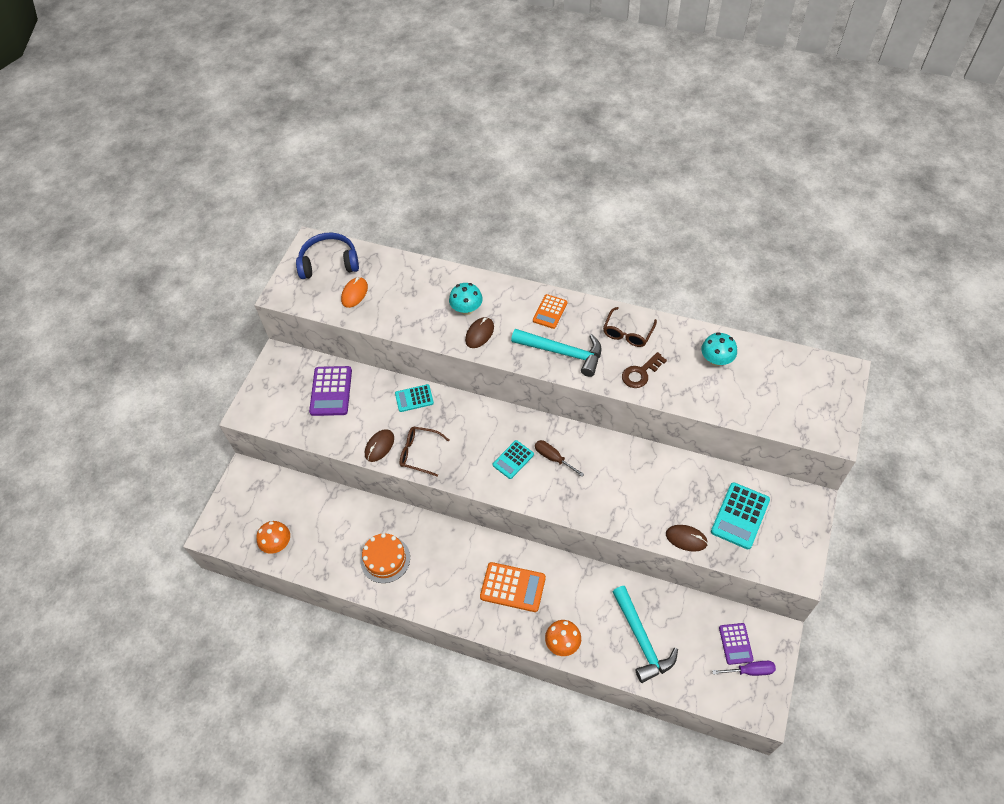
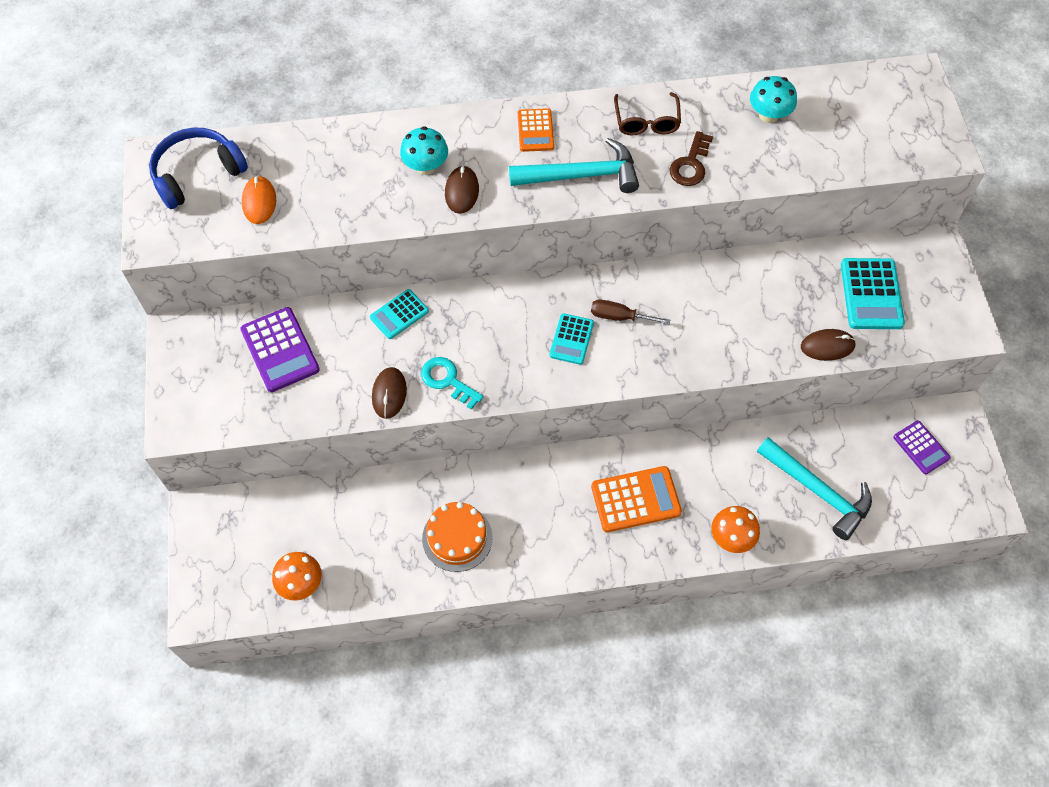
camera: 30 degrees left, 5 degrees up
(419, 453) = (447, 380): brown glasses -> turquoise key
(750, 671) = (952, 470): purple screwdriver -> none

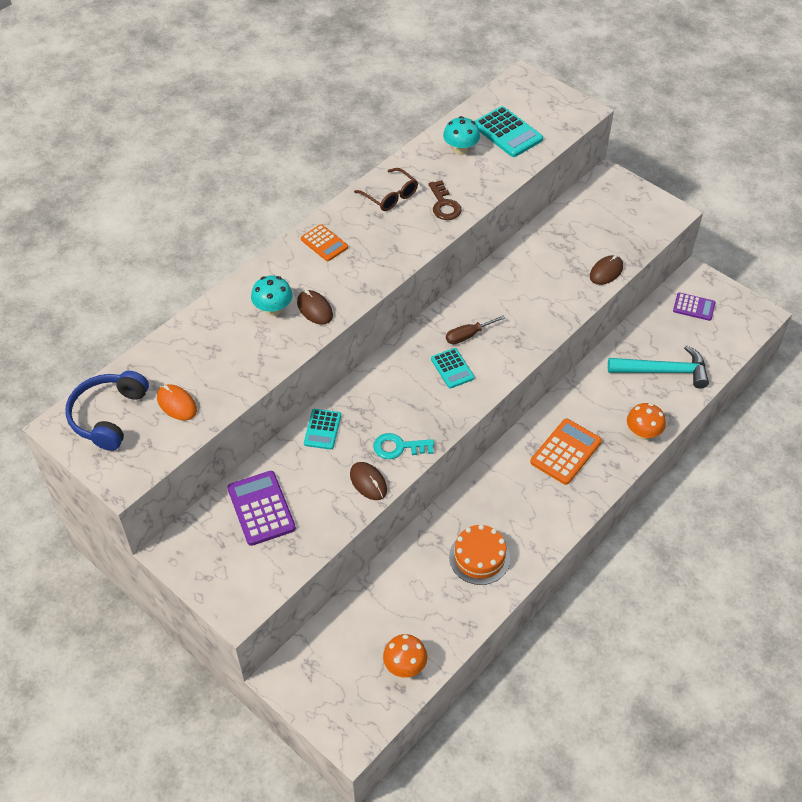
camera: 40 degrees left, 10 degrees down
(280, 350) = (261, 508): purple calculator -> purple calculator turned 135 degrees counterclockwise
(582, 175) = (383, 251): turquoise hammer -> none
(871, 294) = (600, 227): turquoise calculator -> turquoise calculator (507, 133)

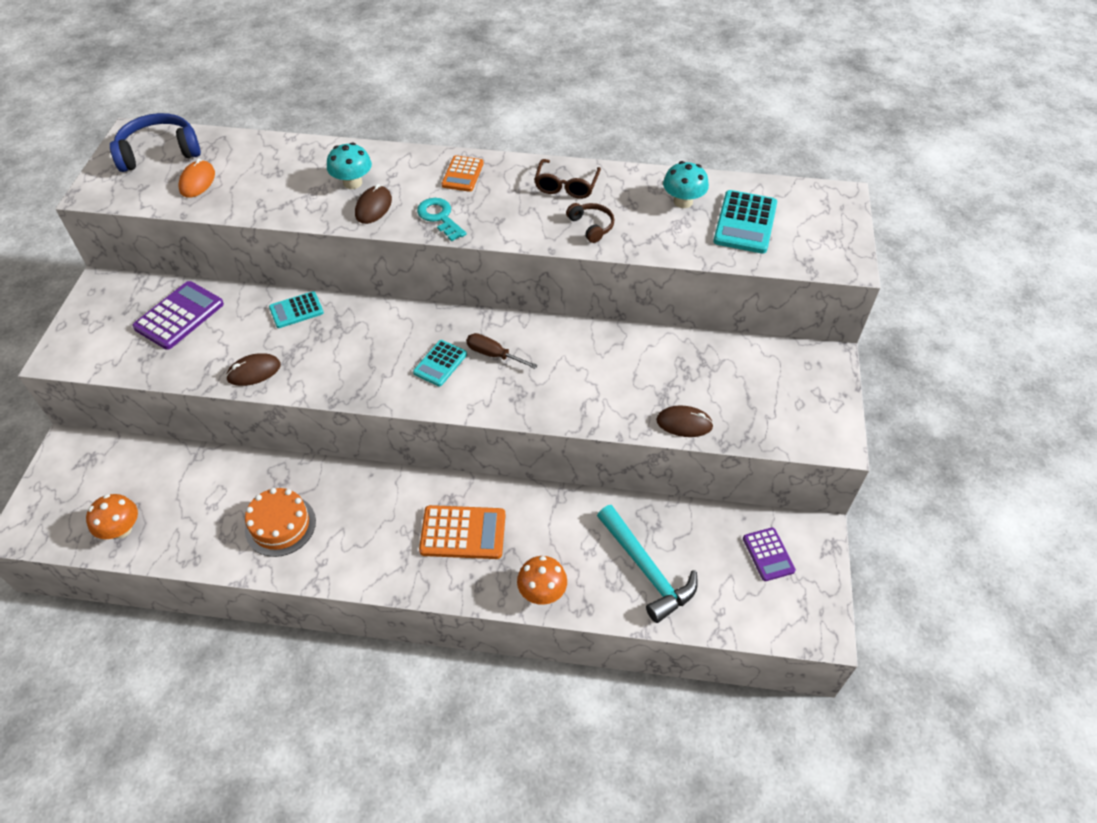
camera: 55 degrees right, 0 degrees up
(368, 482) = (254, 371): brown mouse -> brown mouse turned 45 degrees clockwise
(398, 447) = (311, 372): turquoise key -> turquoise key (439, 217)
(444, 205) = (591, 226): brown key -> brown headphones

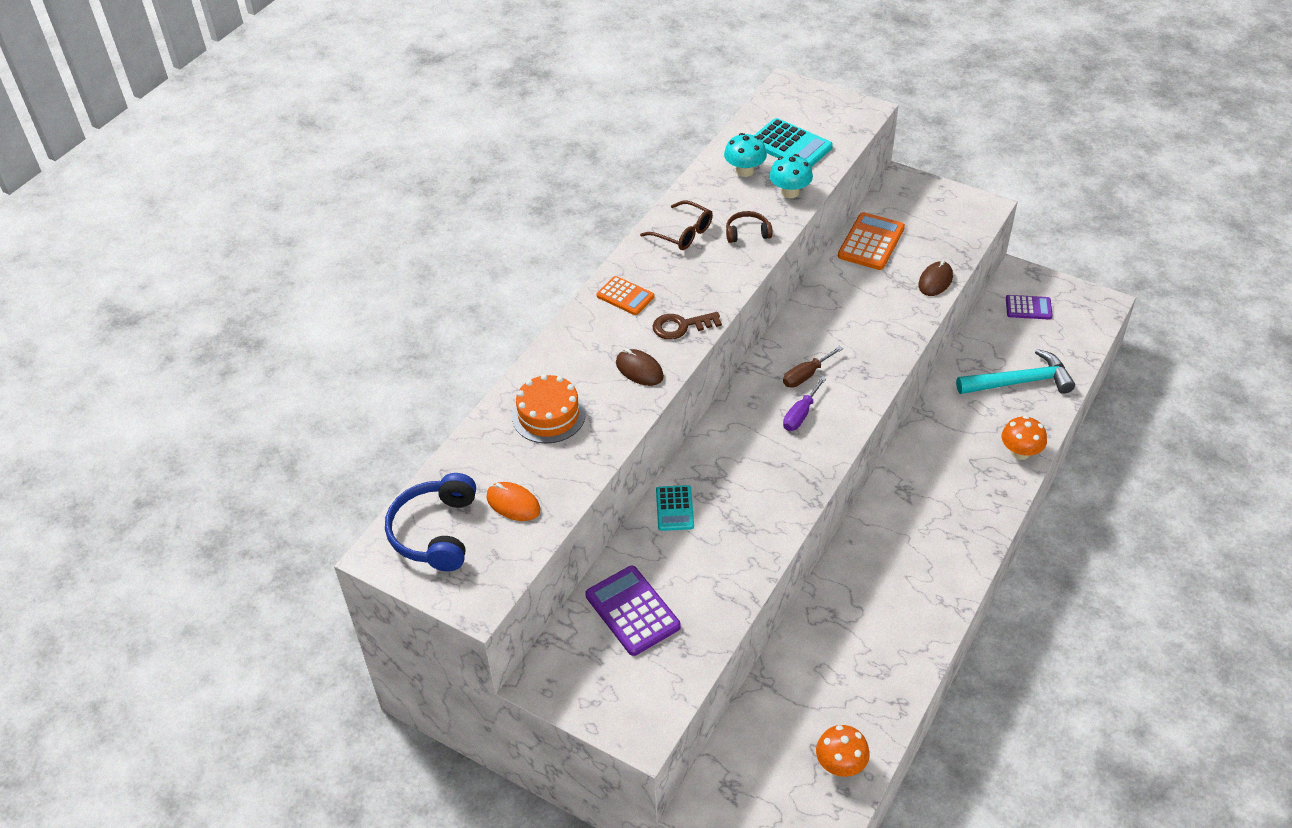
camera: 65 degrees left, 5 degrees down
(254, 371) = (747, 558): brown mouse -> none
(280, 525) = (885, 624): orange cake -> orange cake (548, 415)
(352, 183) = (591, 378): turquoise mushroom -> turquoise mushroom (790, 192)
(439, 217) = (681, 326): turquoise key -> brown key
(440, 363) = (800, 414): turquoise calculator -> purple screwdriver
(463, 533) = (942, 489): orange calculator -> orange calculator (871, 242)

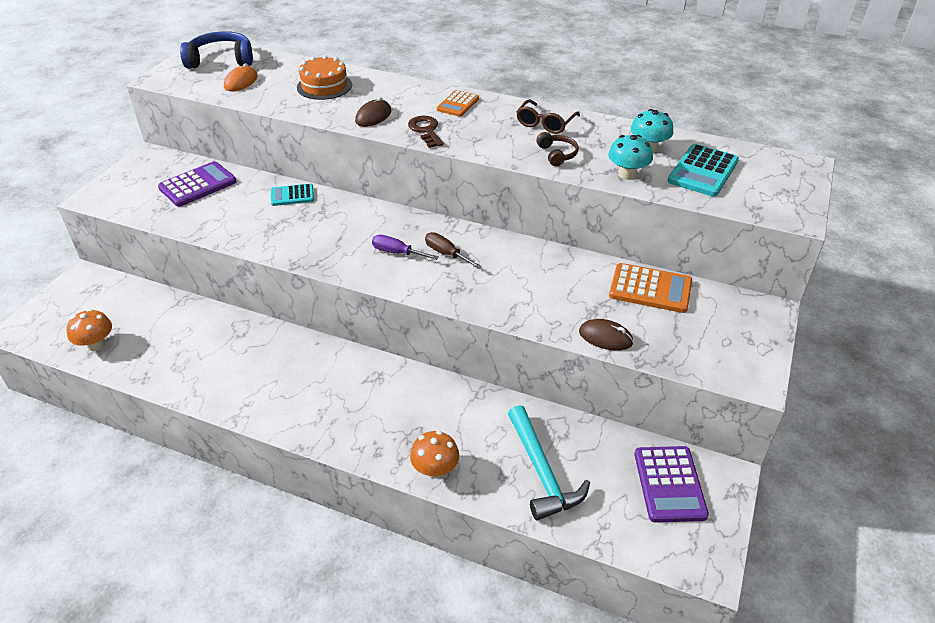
camera: 80 degrees right, 5 degrees down
(1028, 308) = (669, 484): purple calculator -> purple calculator, size x1.59

